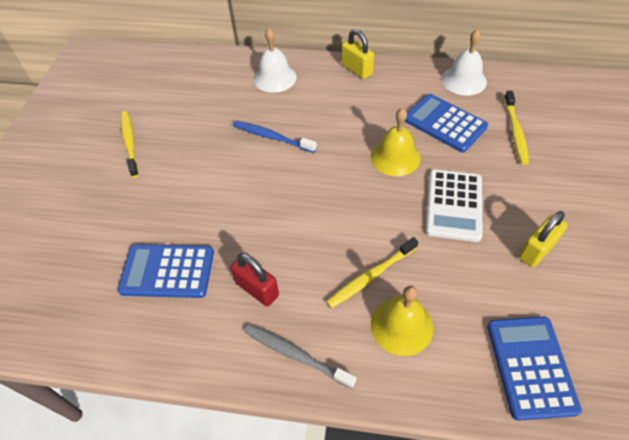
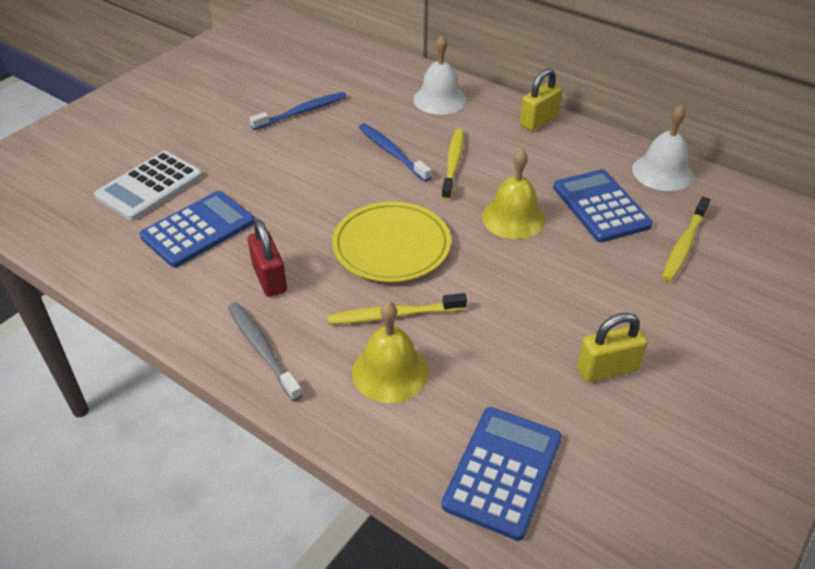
camera: 25 degrees right, 10 degrees down
(130, 142) = (248, 109): yellow toothbrush -> yellow toothbrush (453, 163)
(167, 271) = (198, 229): blue calculator -> blue calculator turned 105 degrees clockwise
(177, 128) = (302, 112): none -> blue toothbrush
(328, 218) = (391, 246): none -> yellow plate
(356, 69) = (538, 121): yellow padlock -> yellow padlock turned 60 degrees clockwise
(454, 205) = (543, 288): white calculator -> white calculator (149, 186)

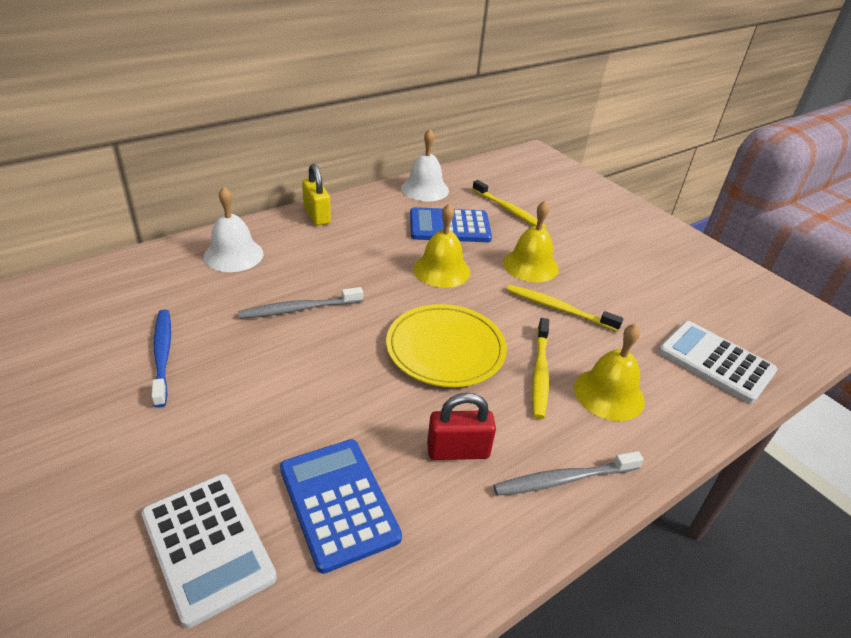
camera: 75 degrees left, 5 degrees down
(392, 152) = (298, 309): blue toothbrush -> grey toothbrush
(453, 163) = (344, 277): yellow toothbrush -> yellow toothbrush (558, 308)
(503, 471) = (715, 361): blue calculator -> white calculator
(577, 281) = (530, 265): none -> yellow bell
(607, 369) = (623, 283): yellow padlock -> none

